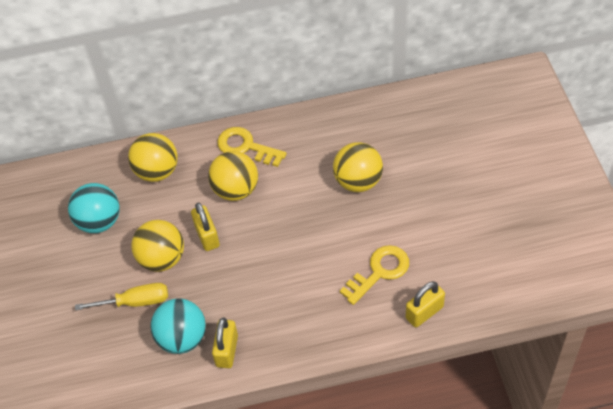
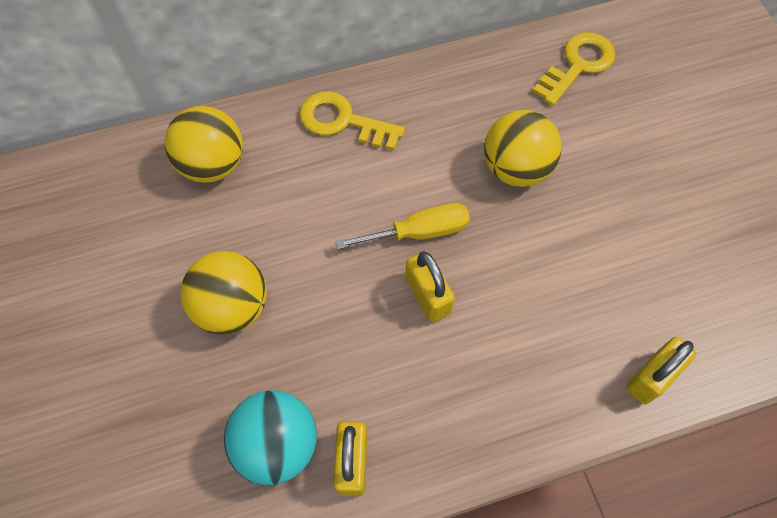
camera: 10 degrees left, 10 degrees up
(99, 222) = (128, 250): turquoise ball -> none
(135, 302) = (195, 384): yellow screwdriver -> yellow screwdriver (419, 232)
(207, 236) = (299, 265): yellow padlock -> yellow padlock (428, 295)
(236, 190) = (335, 189): yellow ball -> none
(379, 272) = (571, 312): yellow key -> yellow key (578, 65)

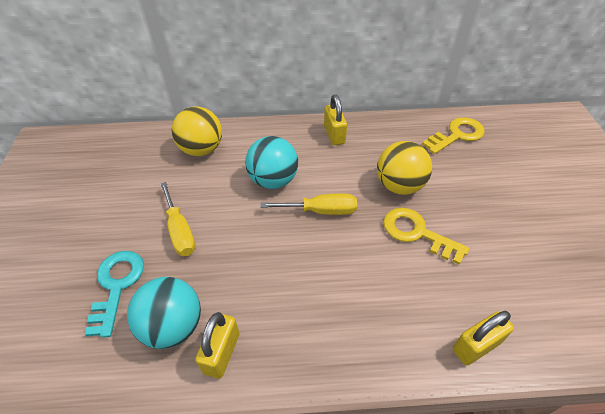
camera: 15 degrees right, 15 degrees down
(177, 408) = (117, 286): none -> turquoise key
(232, 307) = (180, 231): yellow ball -> yellow screwdriver
(338, 197) = (273, 180): none -> turquoise ball
(343, 121) = (291, 140): yellow key -> yellow key (417, 233)
(428, 295) = (315, 251): yellow padlock -> yellow padlock (334, 135)

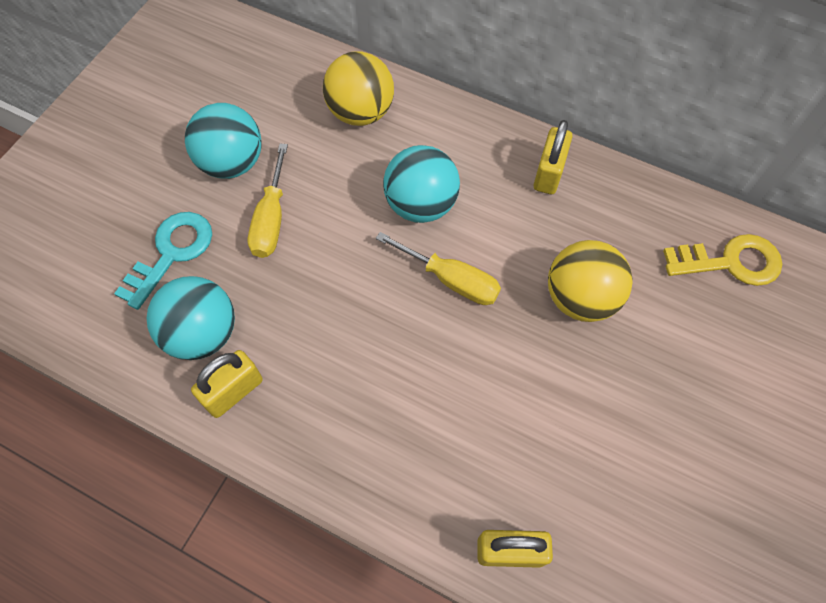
camera: 30 degrees right, 15 degrees up
(130, 211) = (232, 163): none -> turquoise ball
(417, 233) = (551, 377): yellow key -> none

